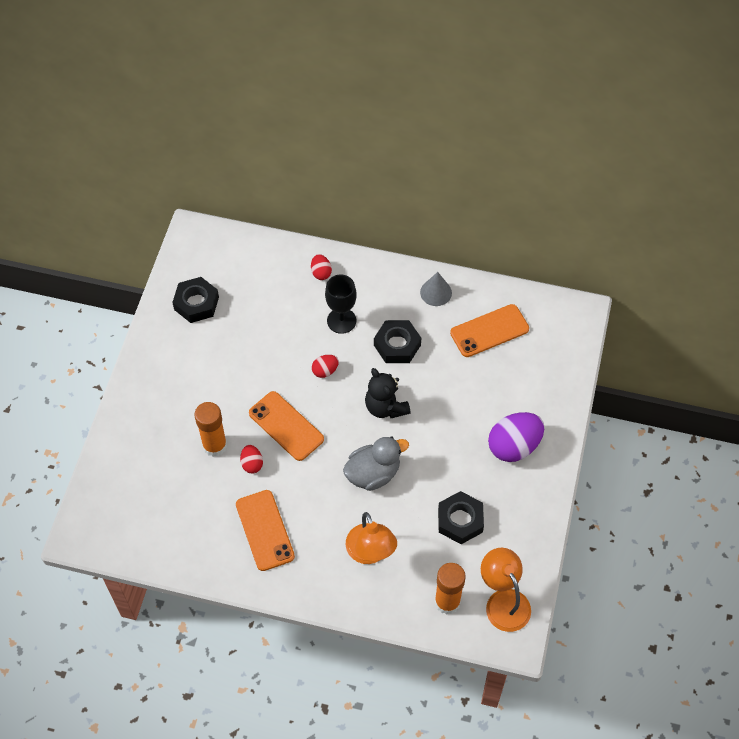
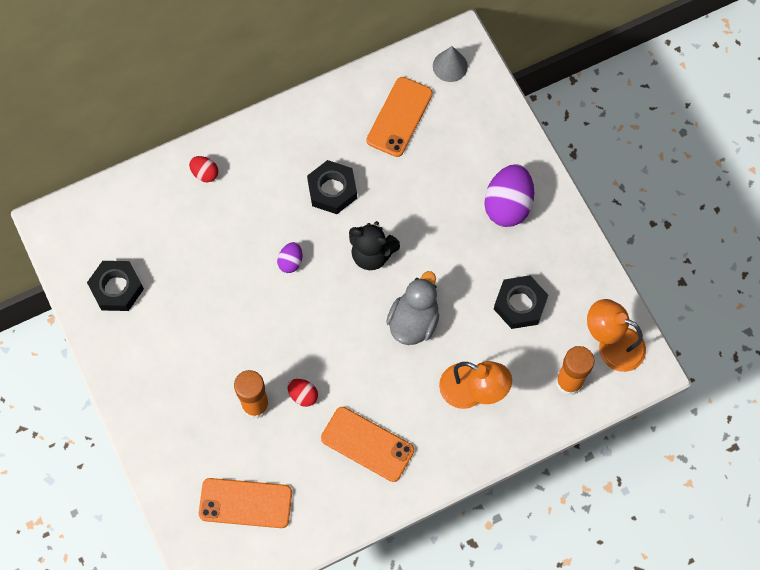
camera: 40 degrees left, 10 degrees up
(286, 426) = (302, 338): orange phone -> orange phone (245, 503)
(325, 371) = (290, 262): red egg -> purple egg
(341, 320) = (263, 204): black goblet -> none
(436, 292) = (323, 116): grey cone -> grey cone (450, 66)

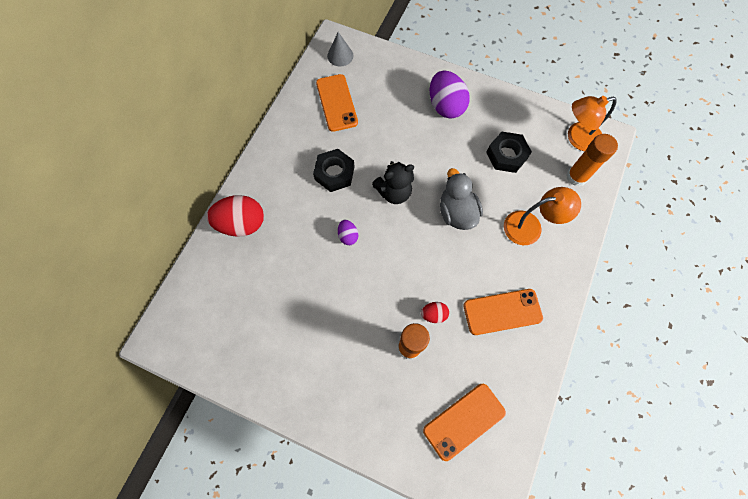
camera: 40 degrees left, 0 degrees up
(117, 288) = (244, 346): black nut -> none
(205, 173) = (241, 224): red egg -> red egg, size x2.03

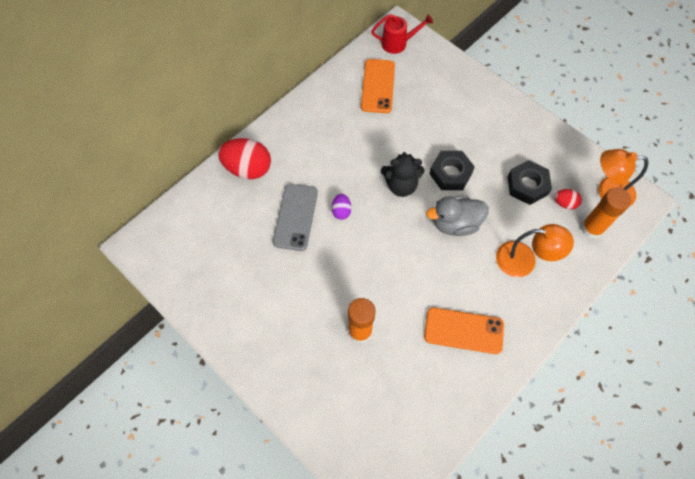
camera: 20 degrees right, 5 degrees down
(306, 256) = (296, 217): none -> grey phone
(334, 173) = (351, 150): black nut -> black nut (450, 173)
(340, 55) = (398, 43): grey cone -> red watering can
(433, 314) = (395, 310): red egg -> red egg (564, 203)
(445, 106) = (483, 120): purple egg -> none
(457, 212) = (455, 223): grey duck -> grey duck turned 105 degrees counterclockwise
(464, 421) = (386, 417): orange phone -> none

